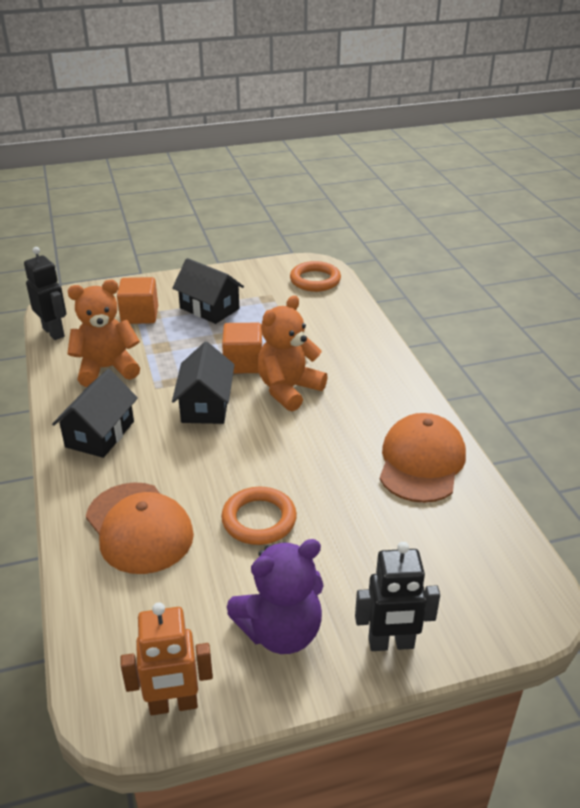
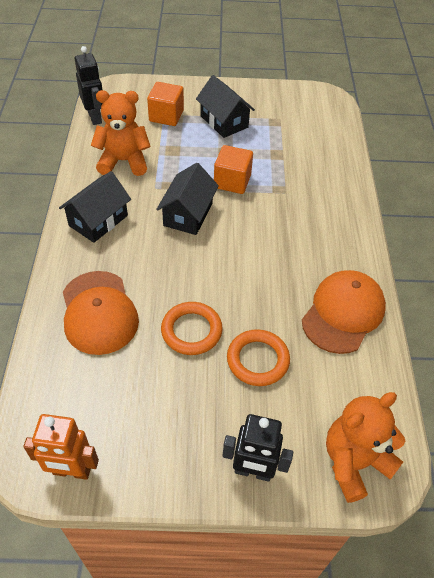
camera: 15 degrees right, 15 degrees up
(281, 631) = (172, 434): purple teddy bear -> none
(288, 390) = (259, 216): orange teddy bear -> orange teddy bear (354, 462)
(315, 280) = (322, 112): orange ring -> orange ring (257, 360)

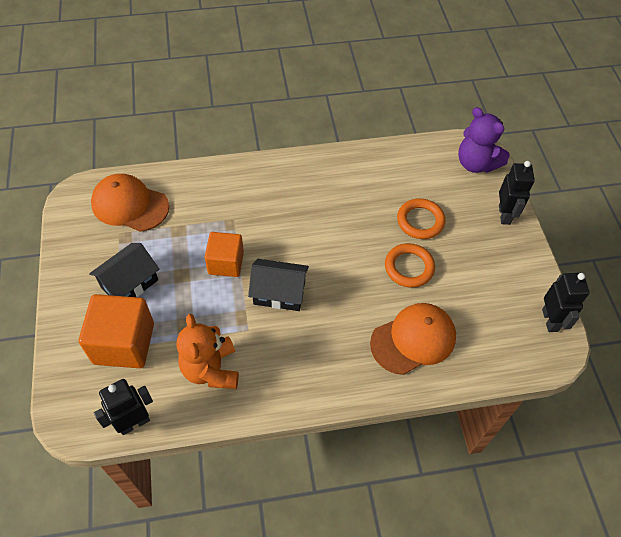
camera: 100 degrees left, 5 degrees up
(71, 471) = (550, 320): orange robot -> black robot
(98, 220) = (305, 370): black house -> none
(166, 116) = (124, 343): orange cube -> orange cube, size x1.54
(343, 313) = (360, 172): orange cap -> orange cap (130, 205)
(354, 462) = (476, 163): orange teddy bear -> purple teddy bear

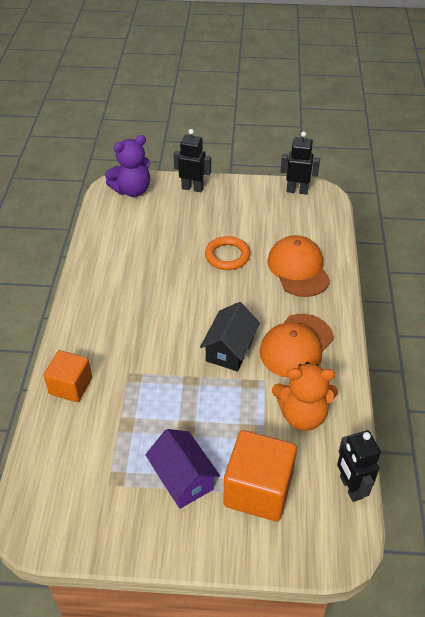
camera: 75 degrees left, 10 degrees down
(129, 283) = (183, 478): black house -> purple house
(130, 205) = (71, 469): orange cap -> orange cap (296, 346)
(226, 263) = (182, 387): orange cube -> orange cube (70, 386)
(420, 221) = (181, 238): orange ring -> none

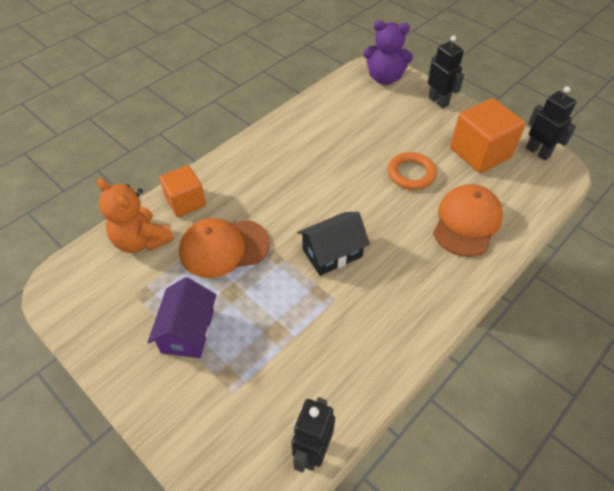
camera: 40 degrees right, 5 degrees up
(258, 490) = (233, 387): orange cube -> orange cube (480, 153)
(296, 346) = (394, 288): orange cap -> orange cap (224, 248)
(302, 415) = (336, 353): orange teddy bear -> orange teddy bear (141, 240)

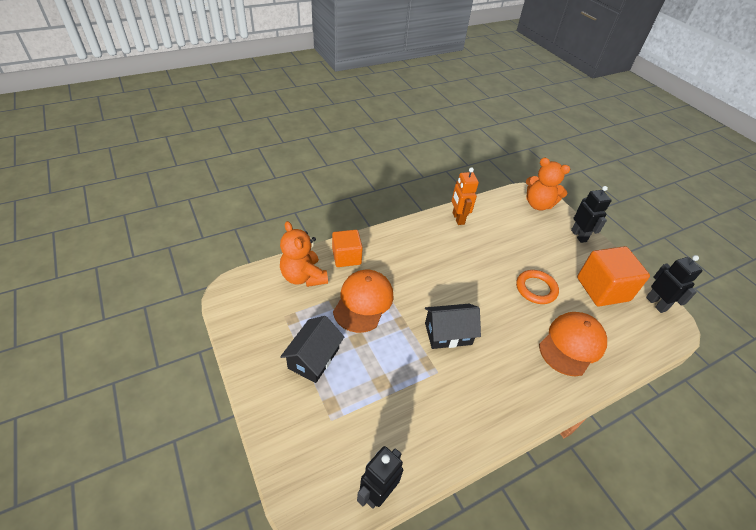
camera: 15 degrees right, 5 degrees down
(188, 331) = (314, 358): purple house -> black house
(224, 248) = (363, 302): orange cap -> orange cap turned 105 degrees clockwise
(300, 119) = (458, 218): none -> orange robot
(384, 78) = (538, 204): purple teddy bear -> orange teddy bear

